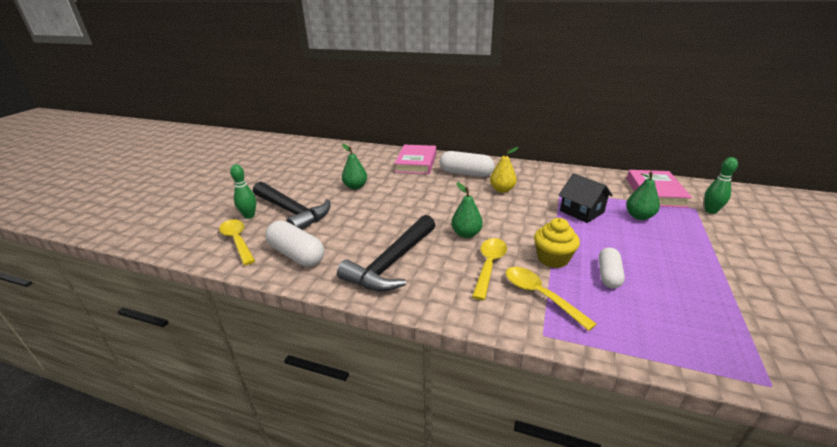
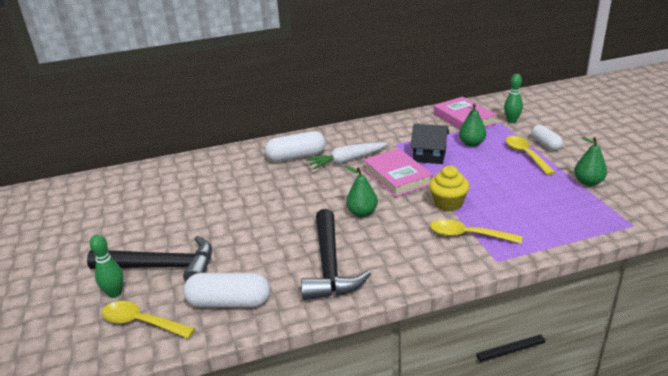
camera: 35 degrees left, 0 degrees up
(355, 187) = (198, 213): green pear -> green pear (588, 182)
(416, 163) = (232, 163): pink book -> pink book (397, 177)
(489, 265) = (409, 230): yellow spoon -> yellow spoon (525, 155)
(502, 190) = (347, 160): yellow pear -> white carrot
(608, 275) = (495, 199): white capsule -> white capsule (545, 144)

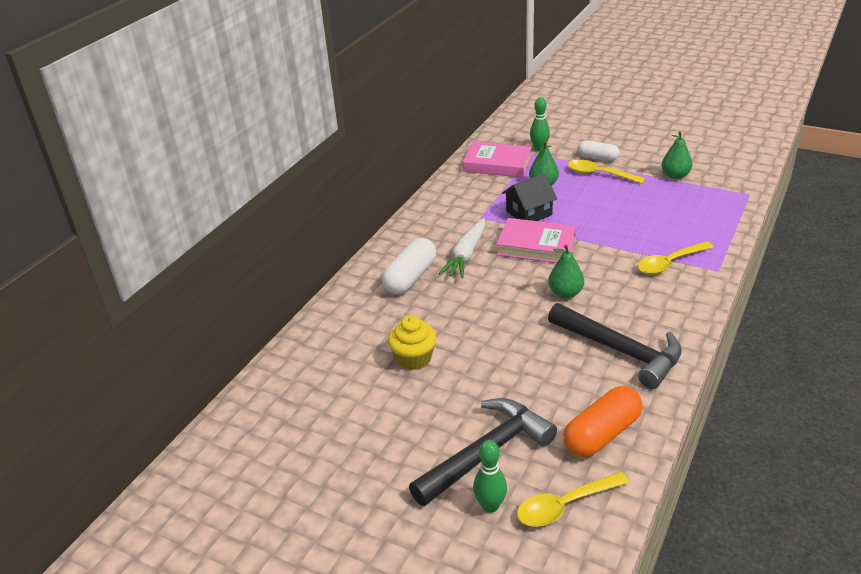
camera: 45 degrees left, 5 degrees up
(229, 302) = (602, 434): white capsule -> orange capsule
(448, 203) = (614, 246): yellow cupcake -> yellow cupcake (414, 358)

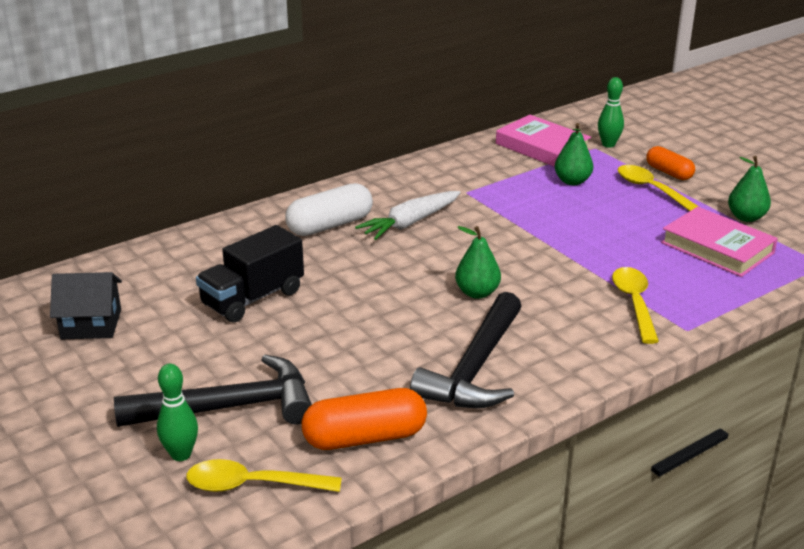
camera: 25 degrees right, 5 degrees down
(414, 358) = (253, 298): yellow cupcake -> black truck
(529, 213) = (524, 204): black house -> black house (91, 324)
(536, 246) = (496, 238): pink book -> pink book (717, 248)
(598, 157) = (669, 172): white capsule -> orange capsule
(620, 351) = (475, 368): black hammer -> black hammer turned 45 degrees clockwise
(670, 263) = (634, 303): yellow spoon -> yellow spoon turned 90 degrees clockwise

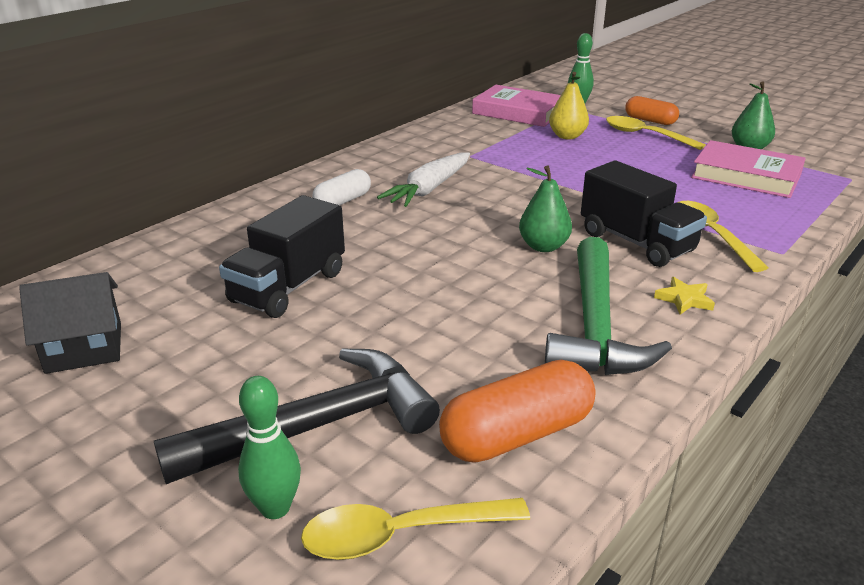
camera: 15 degrees left, 0 degrees up
(330, 225) = (343, 201): white capsule -> white capsule, size x0.64
(475, 368) = (595, 326): black hammer -> green hammer
(561, 300) = (636, 242): none -> black truck
(565, 357) = (684, 299): none -> yellow star
(572, 181) = (567, 136): green pear -> yellow pear

